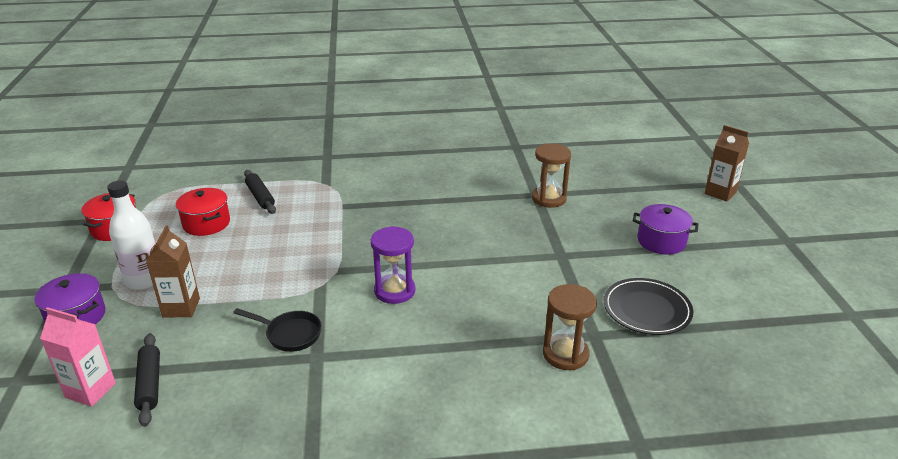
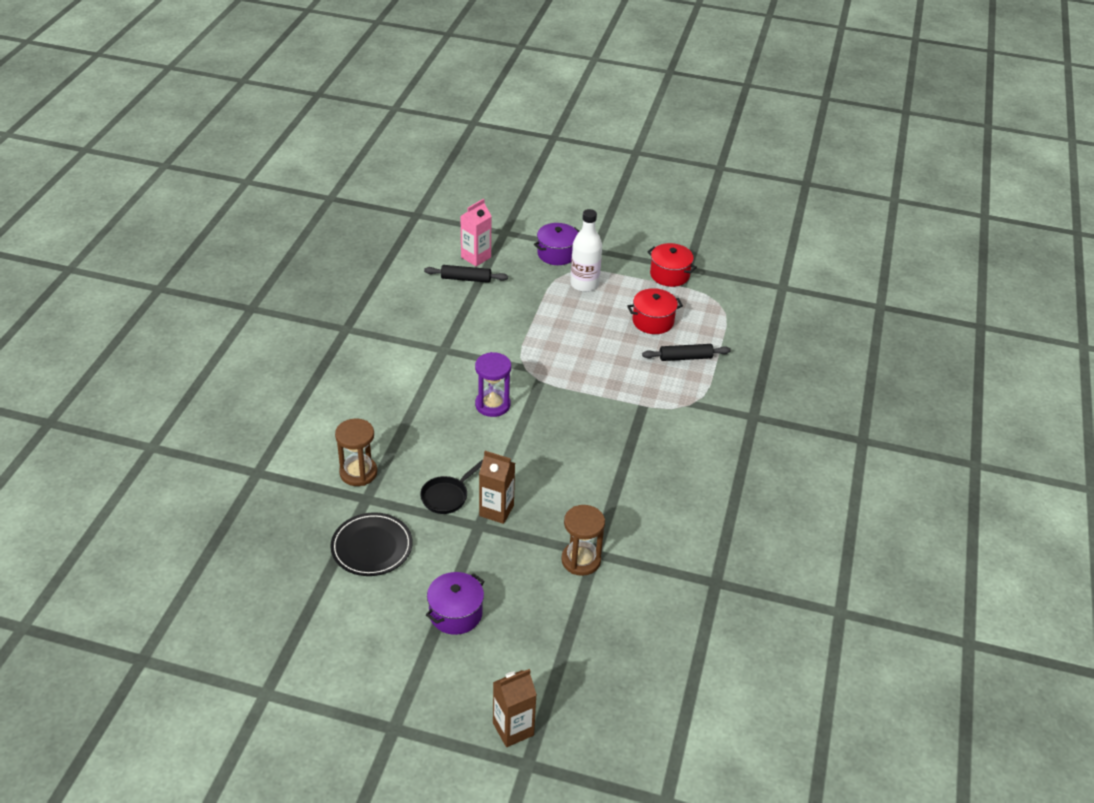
camera: 110 degrees right, 10 degrees up
(181, 308) = (539, 298): brown carton -> brown carton (496, 510)
(290, 334) = (475, 342): black pan -> black pan (447, 496)

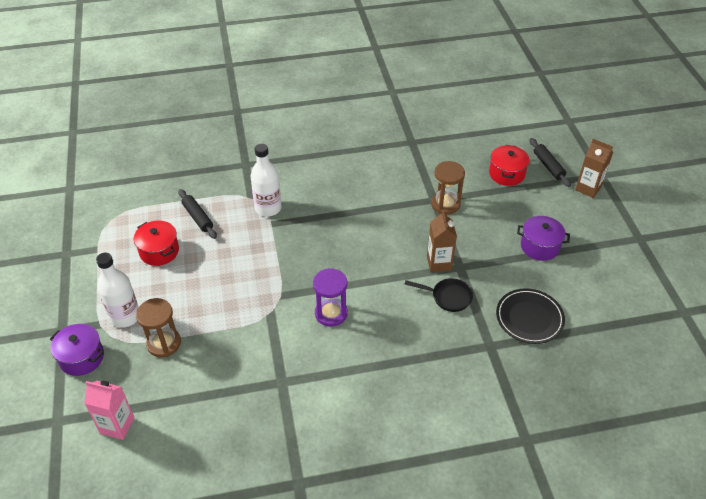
camera: 115 degrees left, 5 degrees up
(358, 473) = (470, 365): brown hourglass -> brown hourglass (164, 343)
(466, 279) = (160, 416): black rolling pin -> black rolling pin (548, 166)
(668, 410) = (268, 208): none -> white bottle
(669, 275) = (82, 262): red pot -> red pot (506, 174)

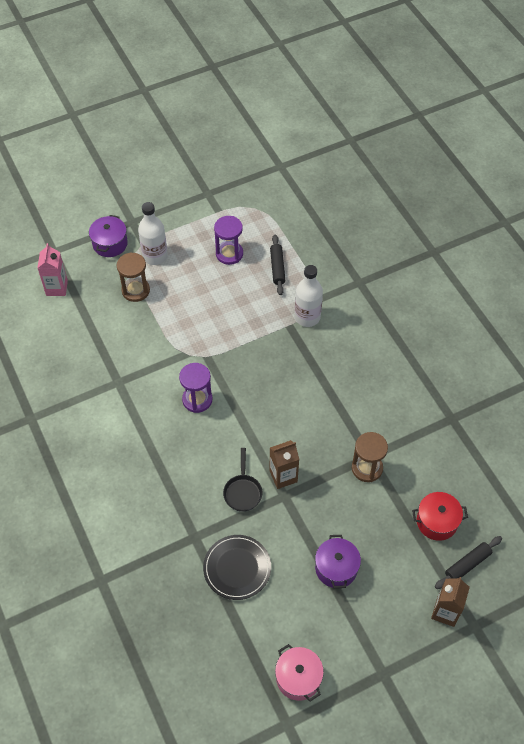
camera: 75 degrees right, 10 degrees up
(159, 251) = (229, 254): red pot -> purple hourglass
(198, 217) = (277, 268): black rolling pin -> black rolling pin turned 45 degrees counterclockwise
(642, 295) = (298, 678): none -> pink pot

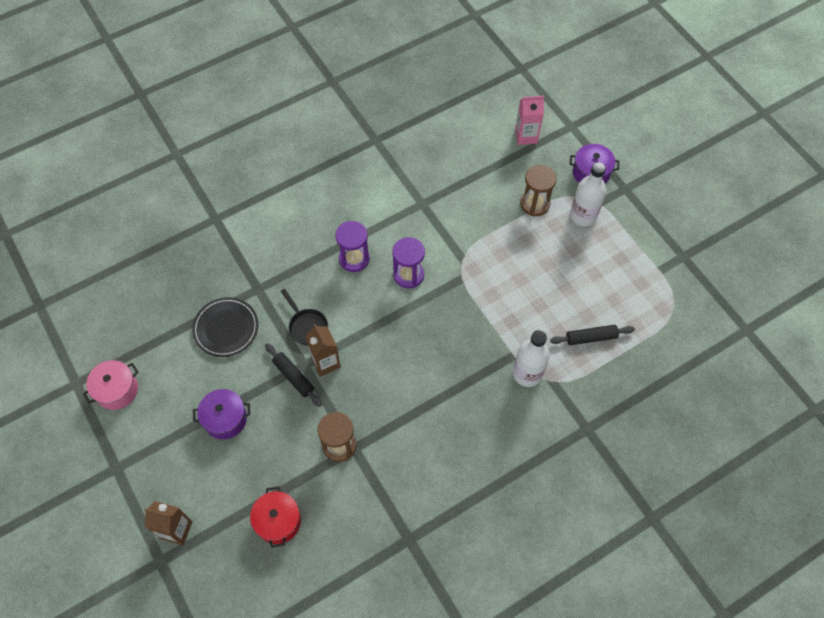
camera: 85 degrees right, 5 degrees up
(229, 254) = (601, 286): purple hourglass -> purple hourglass (354, 259)
(243, 491) = (307, 326): black pan -> black pan turned 120 degrees counterclockwise
(467, 564) = (228, 554): black rolling pin -> black rolling pin (293, 377)

